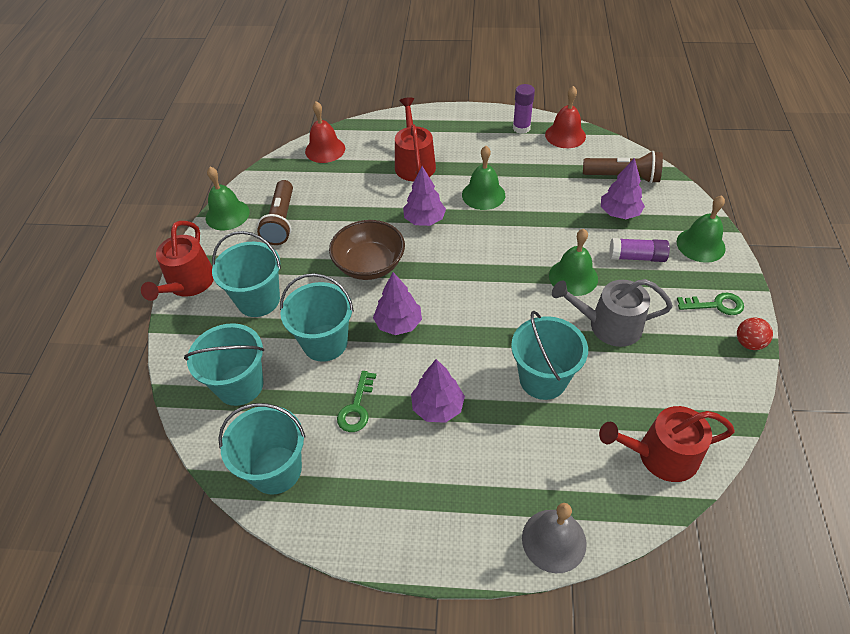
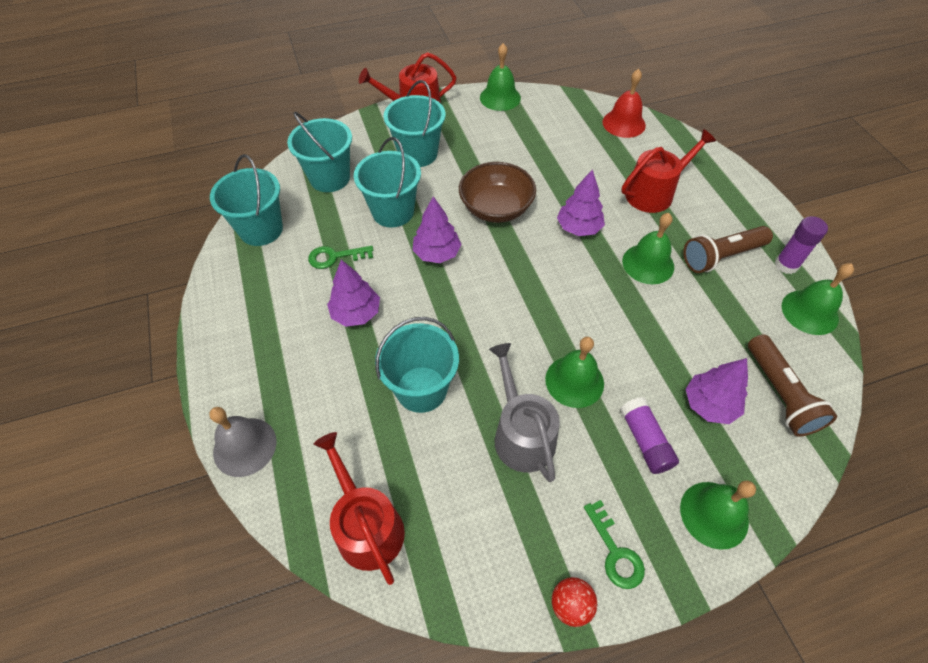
camera: 65 degrees right, 5 degrees up
(281, 221) = (513, 131): brown flashlight -> brown flashlight (721, 256)
(565, 135) = (809, 312): red bell -> green bell

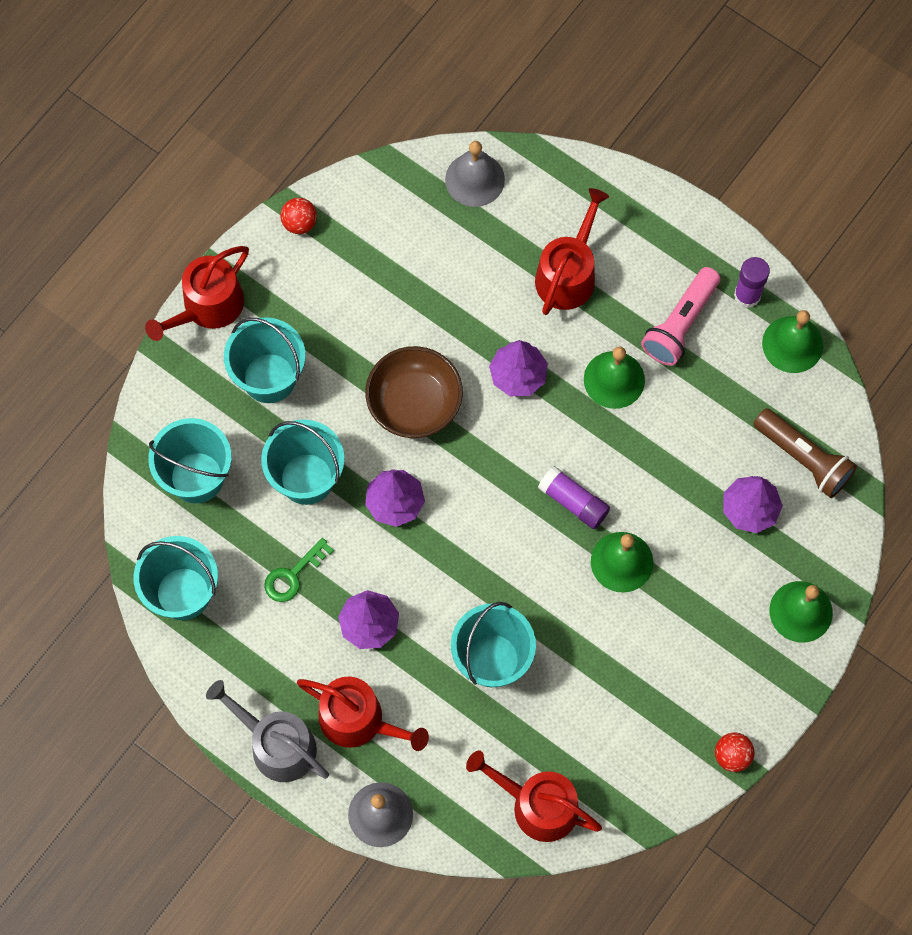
camera: 35 degrees left, 15 degrees up
(292, 369) = (359, 720): none -> red watering can
(500, 97) = (299, 223): green bell -> red ball
(521, 434) = (608, 644): grey watering can -> grey watering can (276, 744)
(615, 552) = (742, 693): green key -> none
(624, 123) = (475, 179): red bell -> grey bell
(645, 440) = (714, 581): purple glue stick -> purple glue stick (573, 502)
(721, 256) = (680, 324): brown flashlight -> pink flashlight

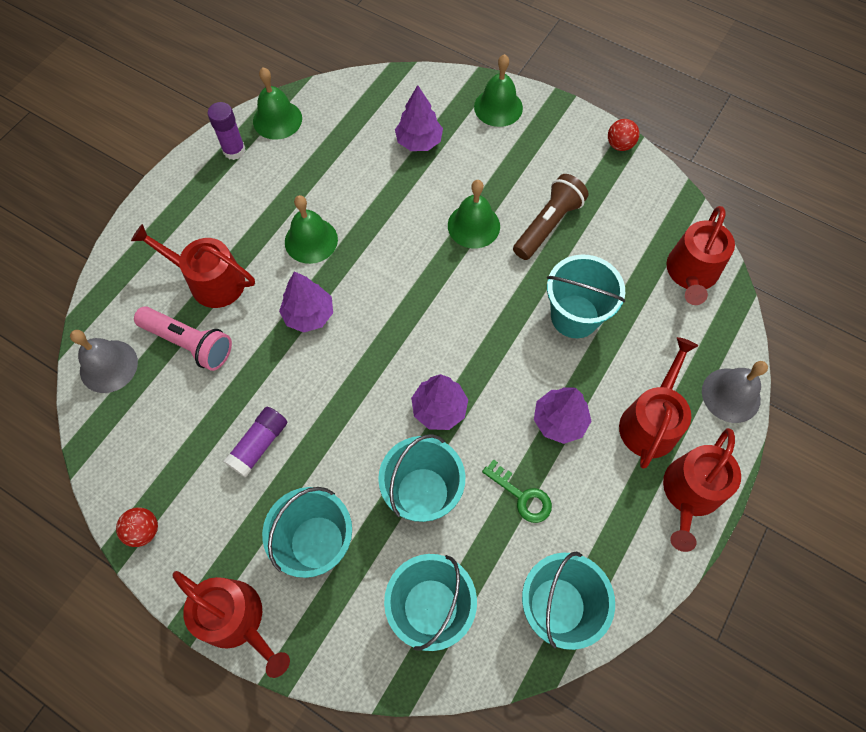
camera: 95 degrees left, 5 degrees down
(276, 744) = (690, 493): grey watering can -> red watering can
(414, 403) = (339, 400): brown bowl -> none
(573, 502) = (424, 264): purple glue stick -> purple glue stick (259, 445)
(680, 324) = (259, 195): pink flashlight -> pink flashlight (189, 343)
(803, 458) = (374, 109): brown flashlight -> brown flashlight (548, 225)

